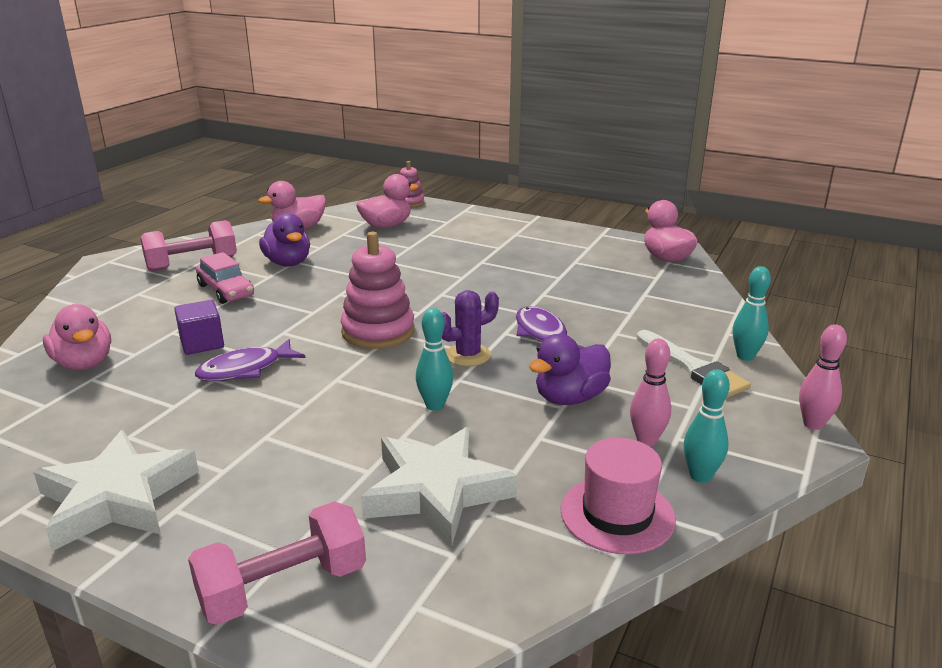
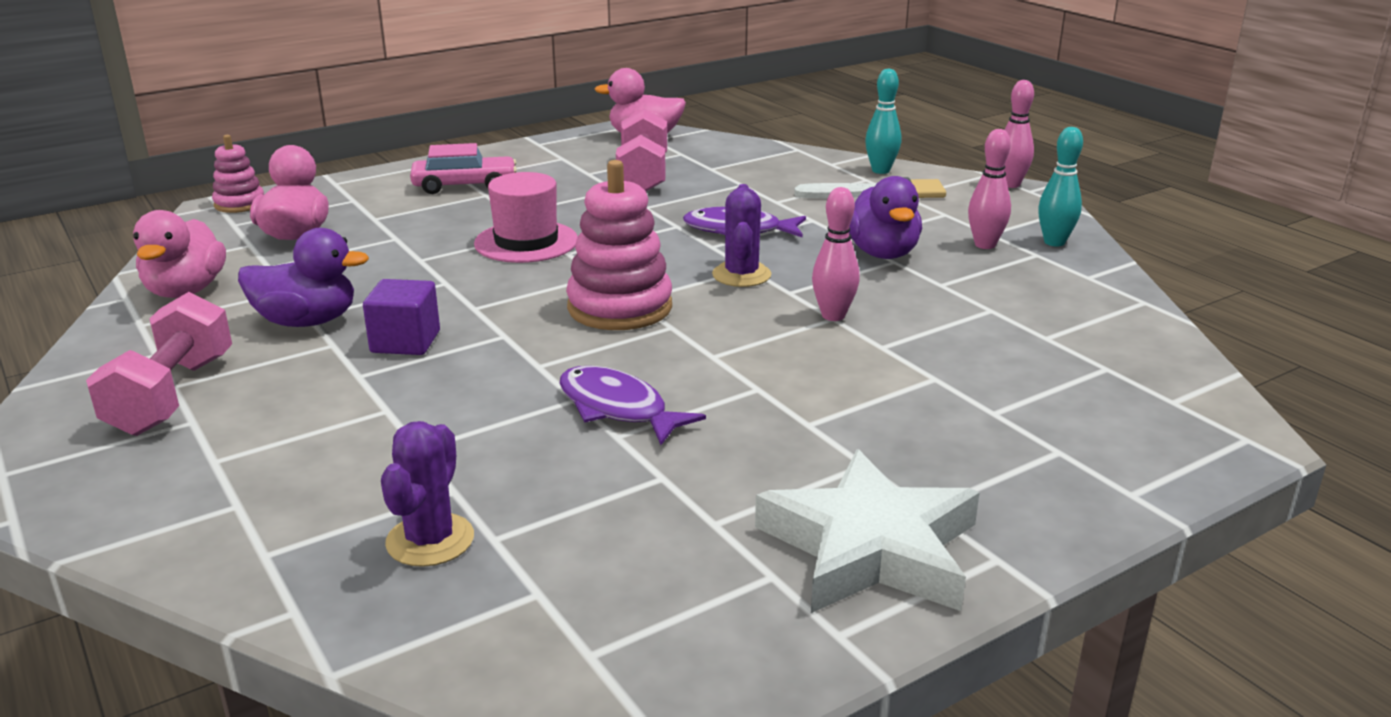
camera: 60 degrees left, 0 degrees up
(84, 363) = (430, 540): pink duck -> purple cactus
(202, 343) = (494, 429): purple cube -> purple cube (405, 342)
(226, 290) = (331, 383): pink car -> pink car (465, 186)
(245, 369) = (618, 409): purple fish -> purple fish turned 135 degrees clockwise
(283, 587) = (1115, 462): pink dumbbell -> pink dumbbell (643, 175)
(435, 405) = (833, 316): turquoise bowling pin -> pink bowling pin
(436, 491) = (999, 352): white star -> none
(617, 514) = (1088, 287): pink hat -> pink hat (526, 242)

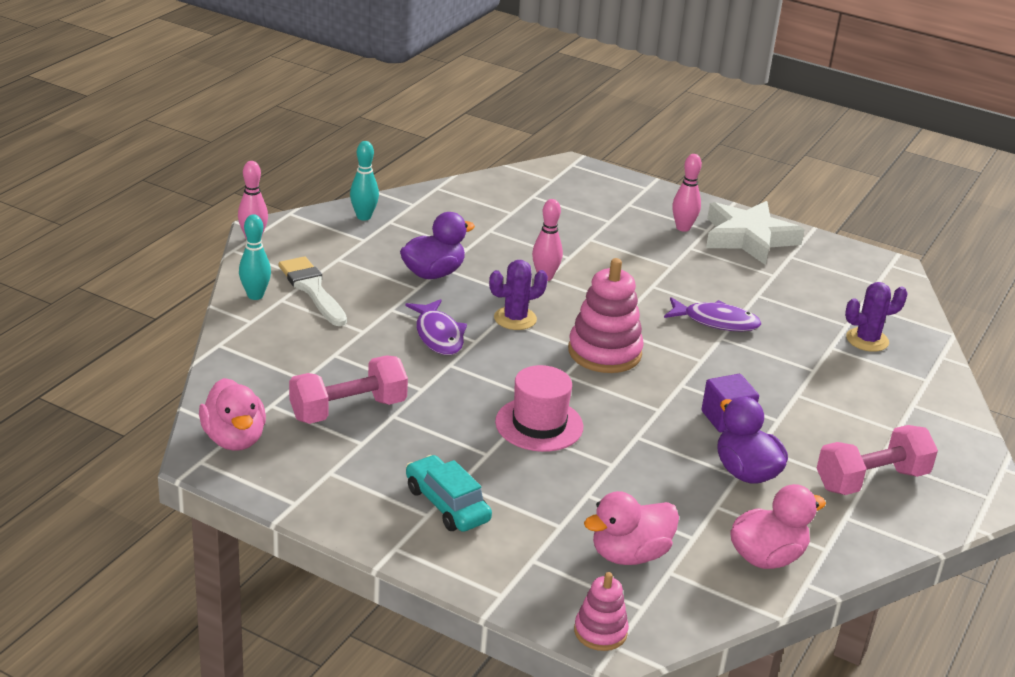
camera: 120 degrees left, 5 degrees up
(465, 186) = (447, 504): pink car -> turquoise car
(618, 409) = (716, 321): purple fish -> purple fish turned 90 degrees counterclockwise
(985, 245) = (388, 239): pink bowling pin -> pink bowling pin (683, 228)

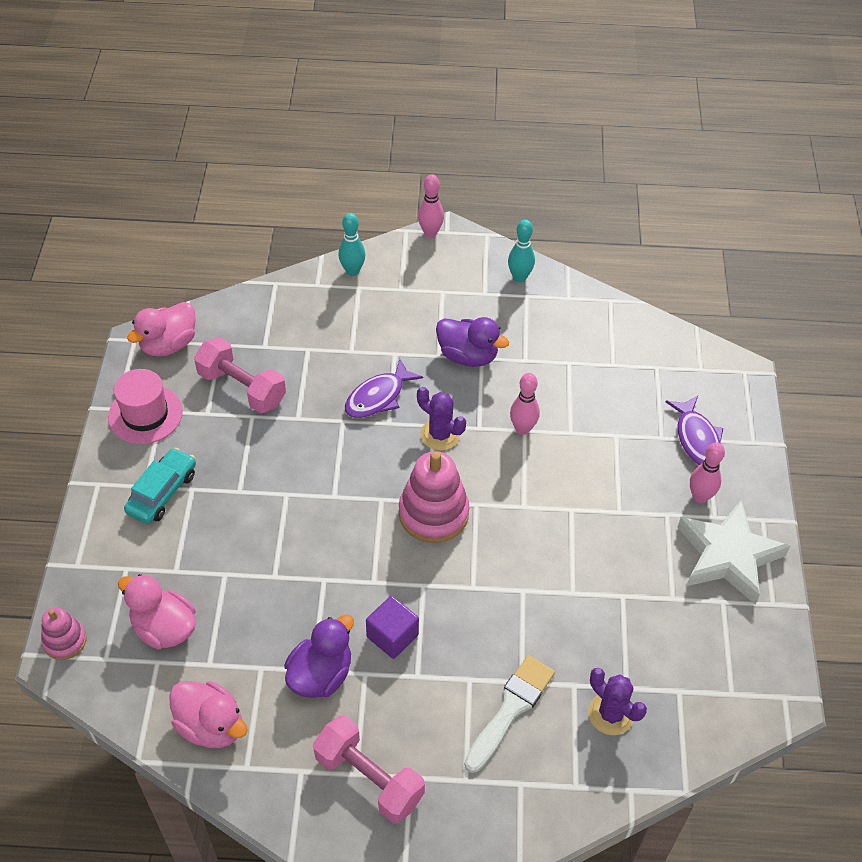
camera: 65 degrees right, 20 degrees up
(312, 289) = (386, 297): white brush -> white brush (511, 709)
(539, 424) = (298, 508): pink hat -> pink hat (145, 414)
(716, 321) = (547, 578): purple fish -> purple fish (696, 439)

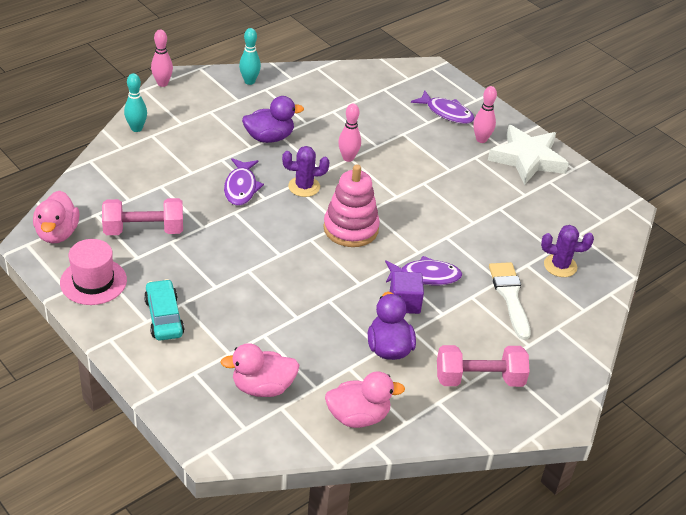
camera: 45 degrees left, 10 degrees down
(65, 641) = (204, 437): pink stacking toy -> none
(448, 621) = (425, 276): none -> purple fish

